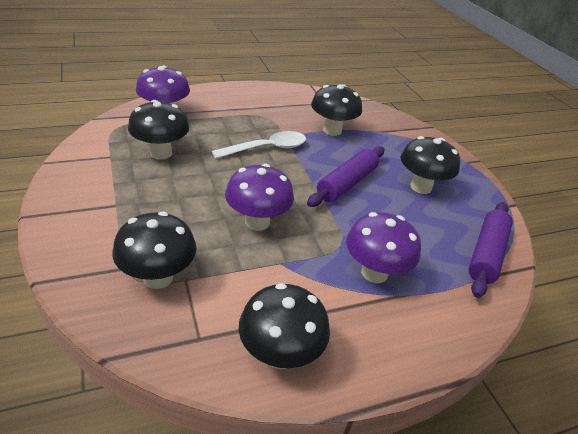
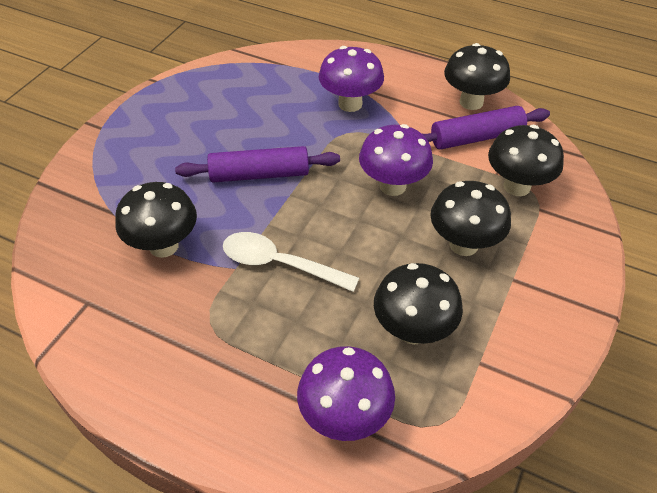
camera: 130 degrees left, 10 degrees up
(421, 187) = (197, 133): black mushroom -> black mushroom (463, 244)
(486, 254) = (249, 69): purple rolling pin -> purple rolling pin (476, 137)

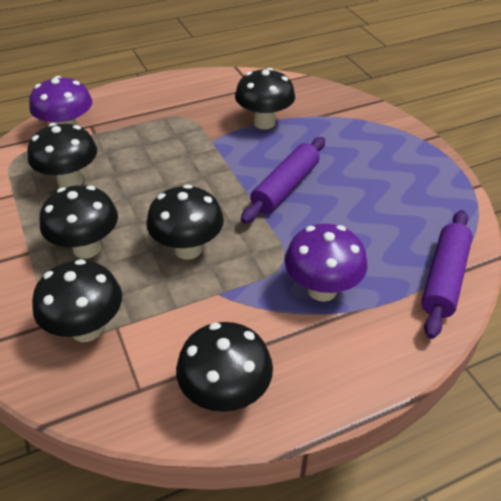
camera: 130 degrees right, 5 degrees down
(279, 264) = (190, 157): white spoon -> none
(392, 186) = (188, 249): purple mushroom -> black mushroom
(476, 137) = (173, 352): purple rolling pin -> purple rolling pin (444, 279)

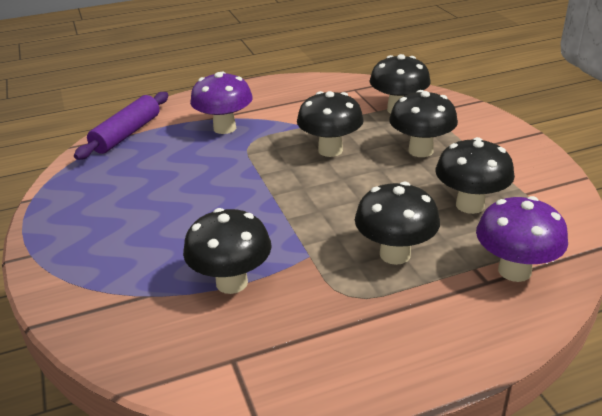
camera: 175 degrees left, 10 degrees down
(226, 395) = (301, 88): black mushroom -> black mushroom (395, 254)
(285, 187) = (229, 198): purple rolling pin -> none

